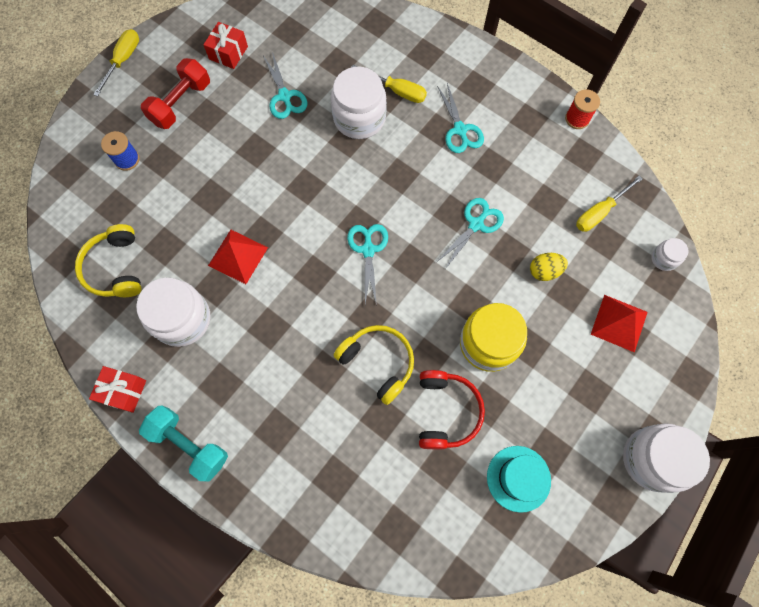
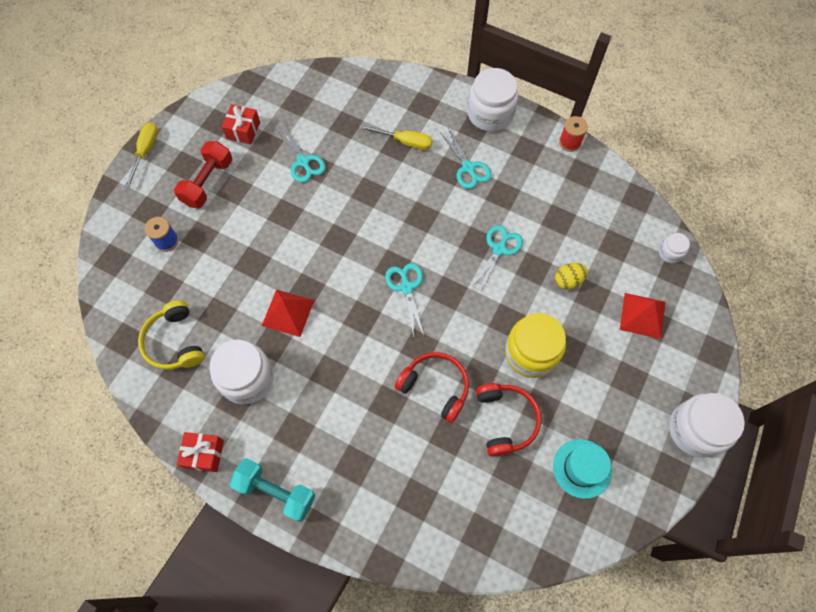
camera: 10 degrees left, 5 degrees down
(359, 118) = (375, 171): white jar -> white jar (490, 114)
(378, 362) = (435, 387): yellow headphones -> red headphones
(599, 212) = (606, 221): yellow screwdriver -> none

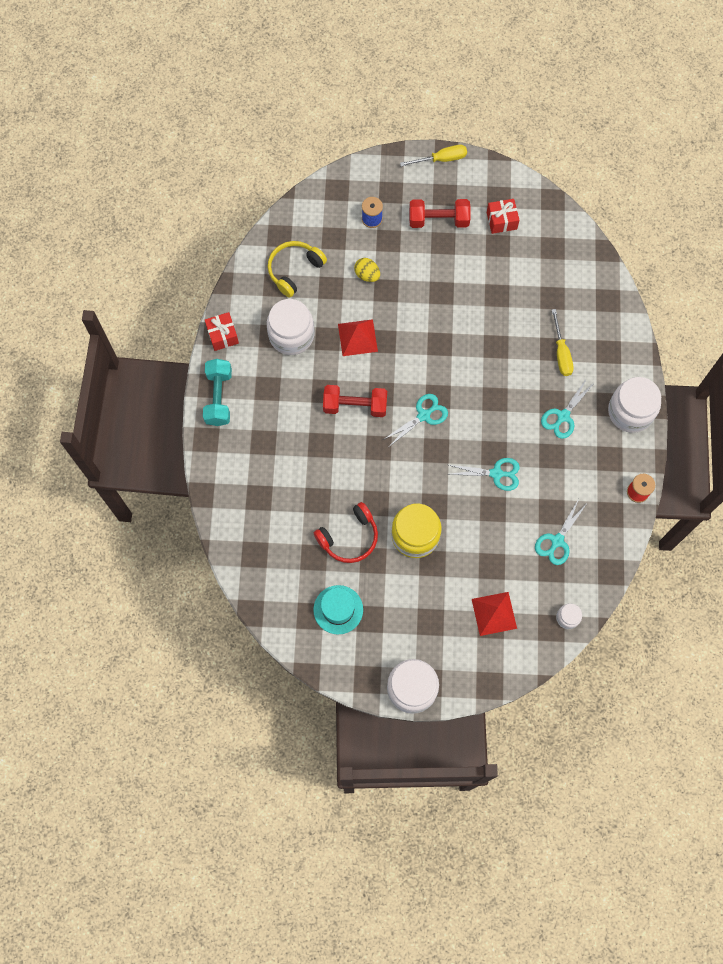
camera: 65 degrees right, 5 degrees up
(303, 162) = (496, 282): turquoise scissors -> turquoise scissors (557, 541)
(362, 349) = (355, 406): none -> red dumbbell
(435, 387) = (351, 474): red headphones -> none
(568, 280) = (495, 541): yellow egg -> yellow egg (367, 275)

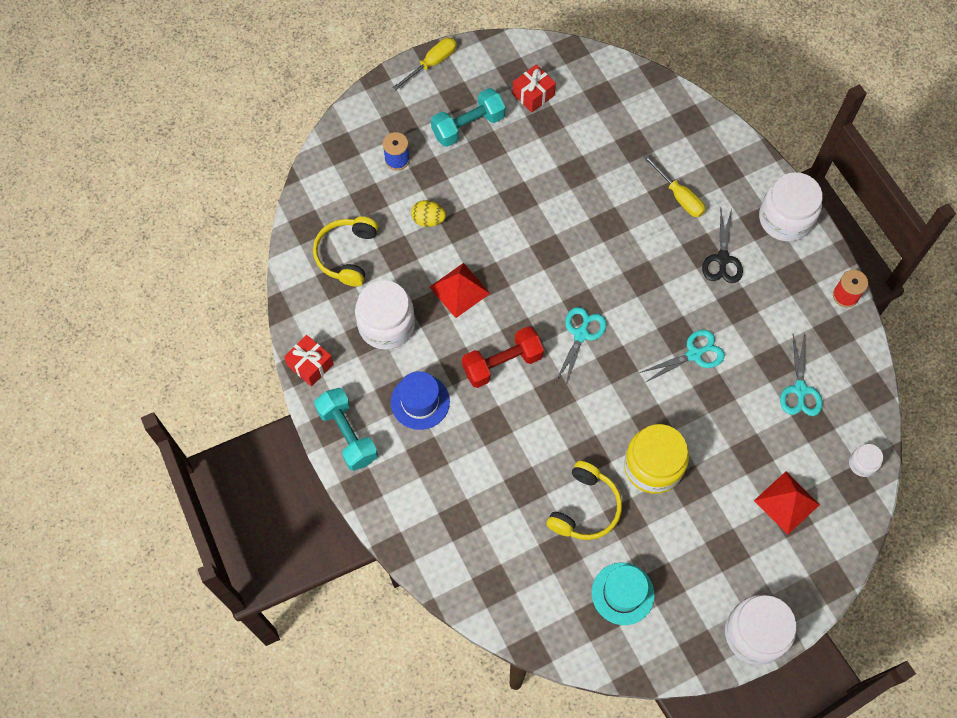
camera: 30 degrees left, 5 degrees down
(281, 401) = (420, 401): none -> blue hat
(349, 537) = (585, 508): red headphones -> yellow headphones
(438, 220) = (468, 126): red dumbbell -> turquoise dumbbell
(563, 416) = (722, 259): turquoise scissors -> black scissors

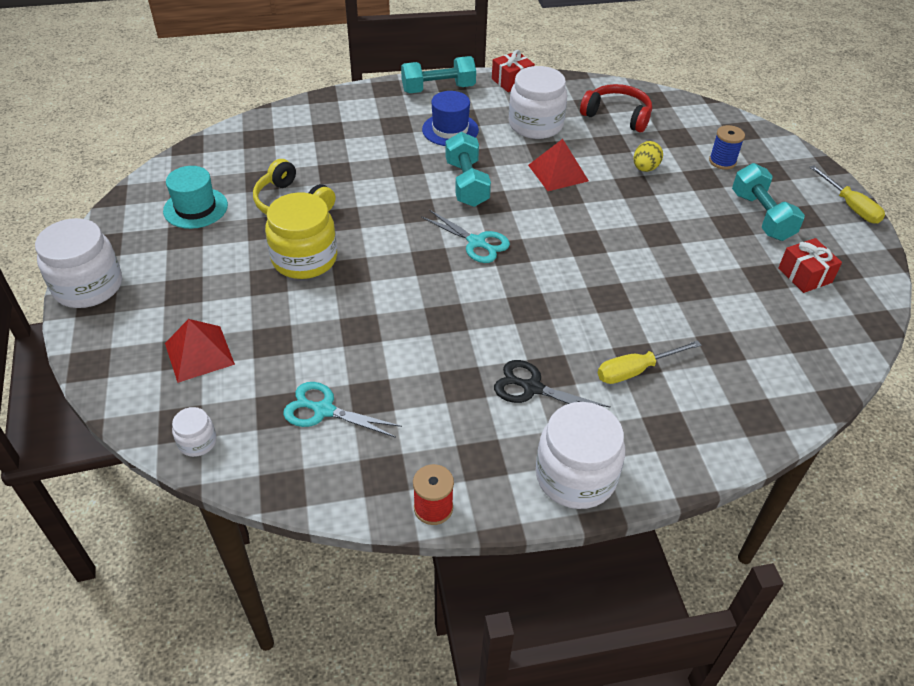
camera: 105 degrees right, 20 degrees down
(346, 254) = (617, 115): yellow headphones -> red headphones
(502, 363) = (466, 183): red dumbbell -> turquoise dumbbell
(694, 354) = (414, 325): turquoise scissors -> none

